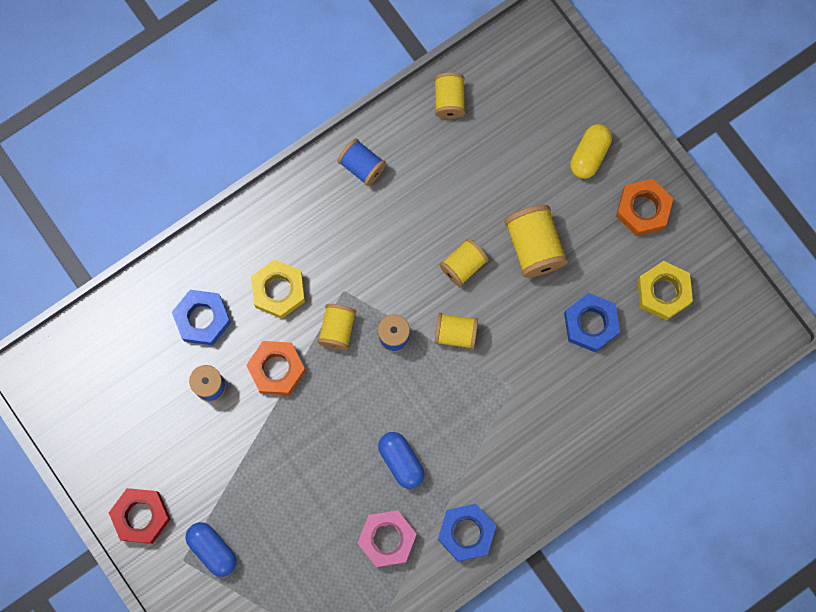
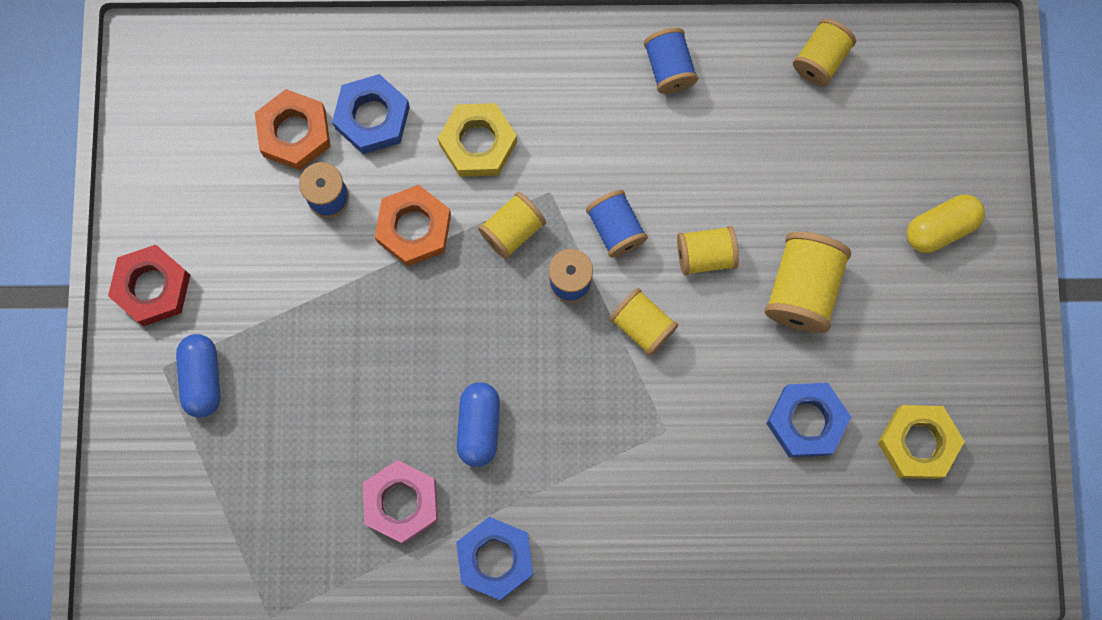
camera: 35 degrees right, 0 degrees up
(398, 286) = (615, 229): none -> blue spool
(643, 209) = (961, 332): orange nut -> orange nut (294, 133)

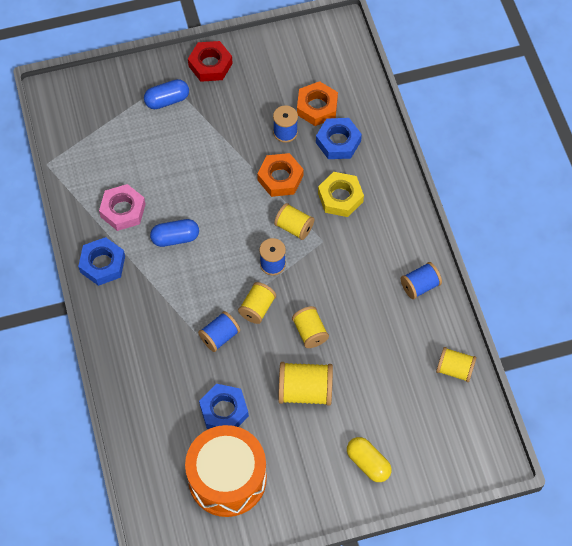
camera: 75 degrees right, 15 degrees down
(615, 229) = (311, 280): blue spool -> blue spool (219, 336)
(918, 443) = (227, 478): yellow nut -> orange drum

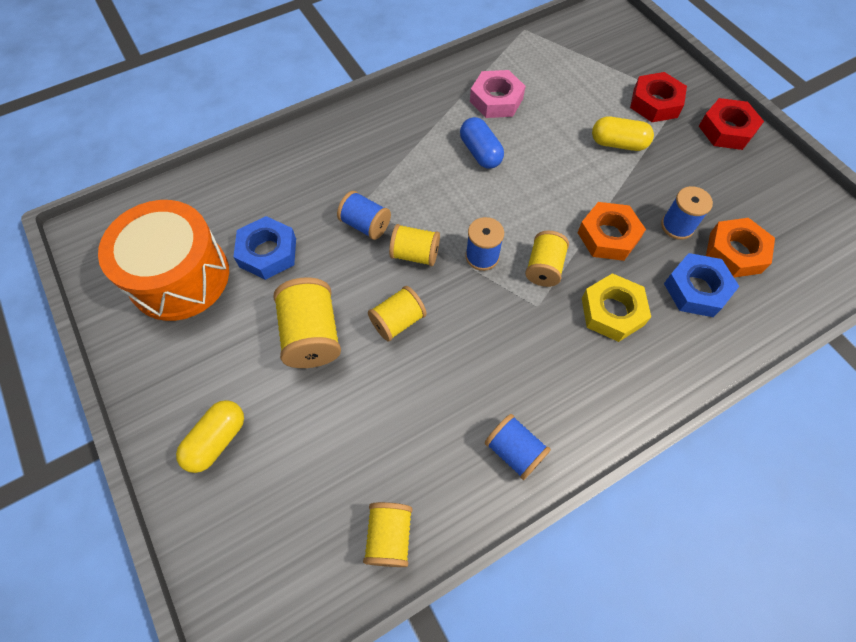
camera: 75 degrees right, 0 degrees up
(102, 264) = (424, 99): blue nut -> none
(167, 100) = (655, 103): blue capsule -> red nut
(199, 141) = (618, 144): none -> yellow capsule

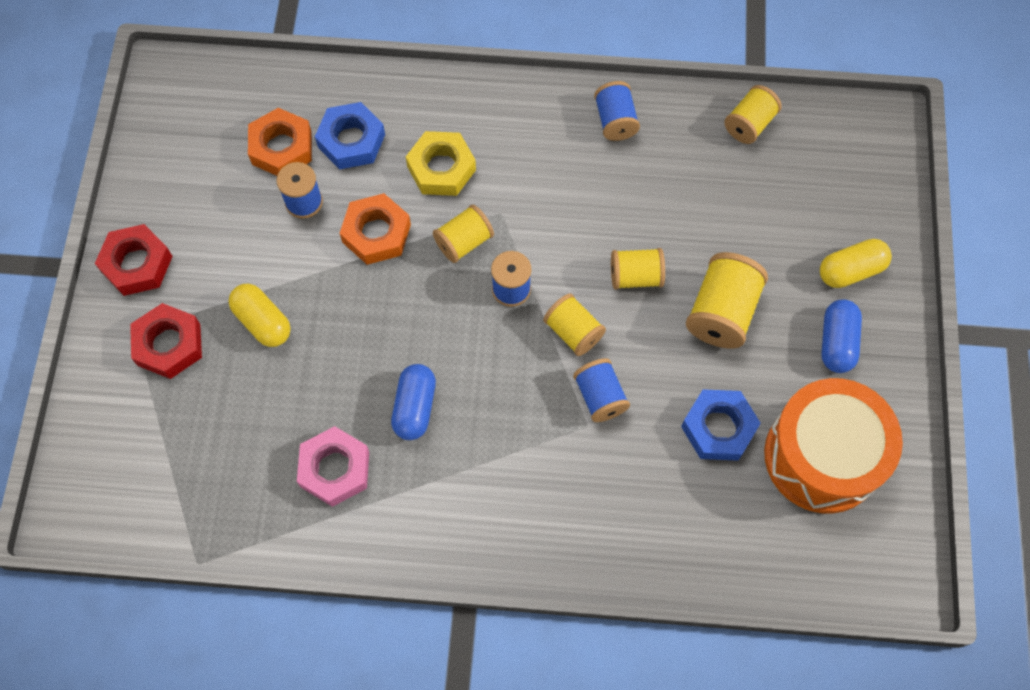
camera: 145 degrees left, 5 degrees up
(203, 368) = (837, 342): none -> blue capsule

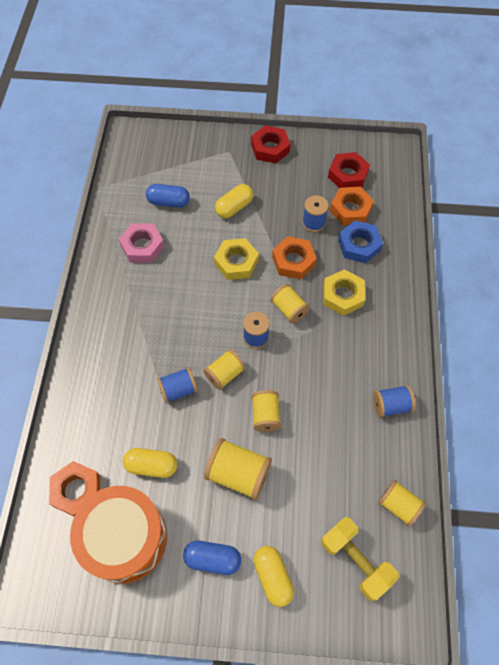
camera: 90 degrees right, 5 degrees down
(169, 345) = (221, 166): red nut -> red nut (347, 175)
(375, 317) = (236, 262): none -> yellow nut
(415, 407) = (177, 285): blue capsule -> blue capsule (169, 202)
(718, 428) = (151, 466): blue nut -> yellow capsule
(762, 531) = (77, 490): none -> orange nut
(821, 176) = (355, 560): none -> yellow dumbbell

